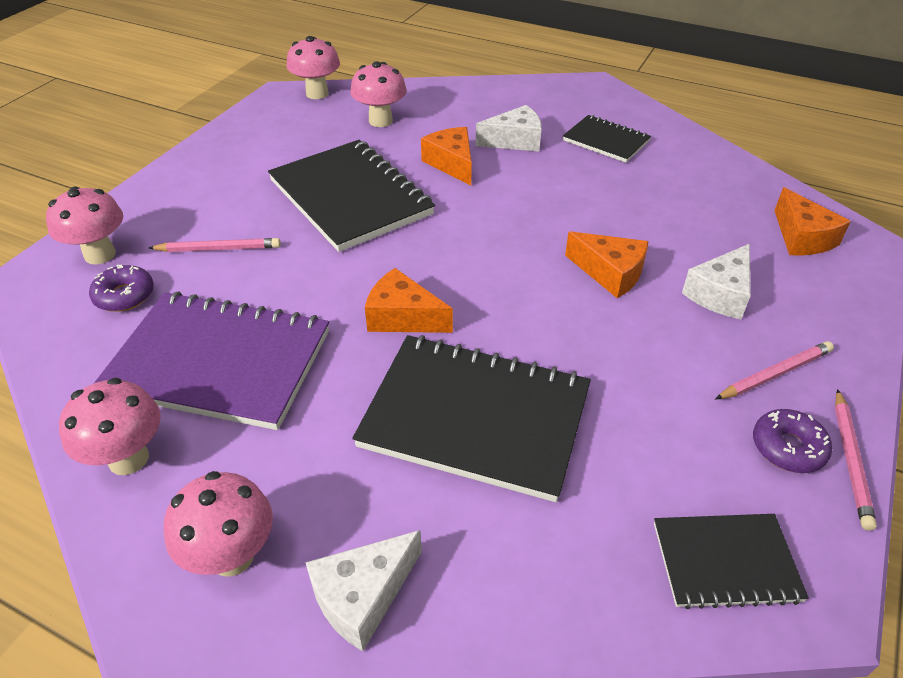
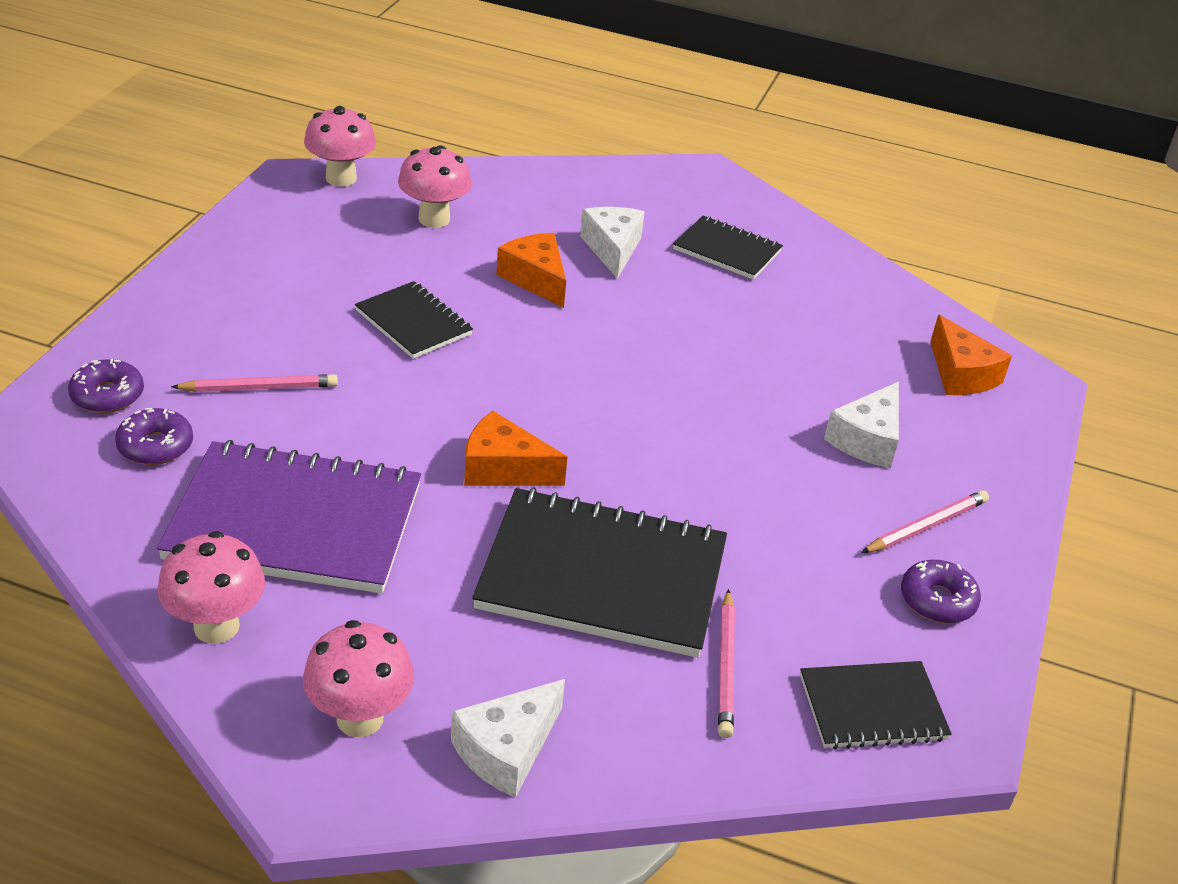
camera: 10 degrees left, 5 degrees down
(100, 254) = (107, 395): pink mushroom -> purple donut
(350, 197) = (413, 323): black notebook -> black notebook, size x0.54
(515, 141) = (612, 249): white cheese -> white cheese turned 75 degrees counterclockwise
(610, 273) = (741, 416): orange cheese -> none
(850, 460) = (1000, 611): pink pencil -> pink pencil (725, 667)

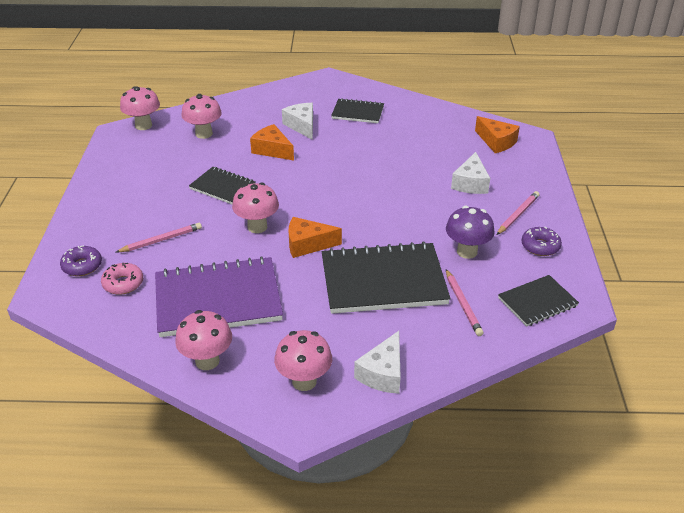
camera: 15 degrees left, 0 degrees up
(155, 446) = (123, 283): purple donut -> pink donut
(433, 411) = (257, 227): none -> pink mushroom
(789, 568) = (467, 251): none -> purple mushroom

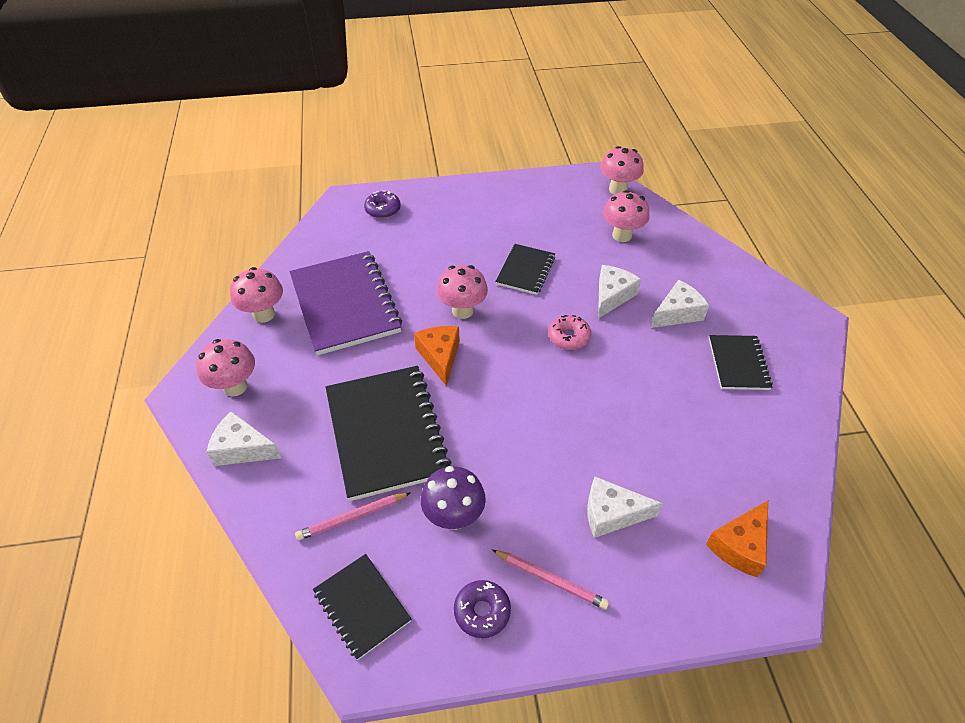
camera: 80 degrees right, 10 degrees up
(123, 283) = (362, 239): pink donut -> pink donut (569, 337)
(161, 240) = (427, 248): pink pencil -> none
(272, 150) = (612, 296): orange cheese -> white cheese

